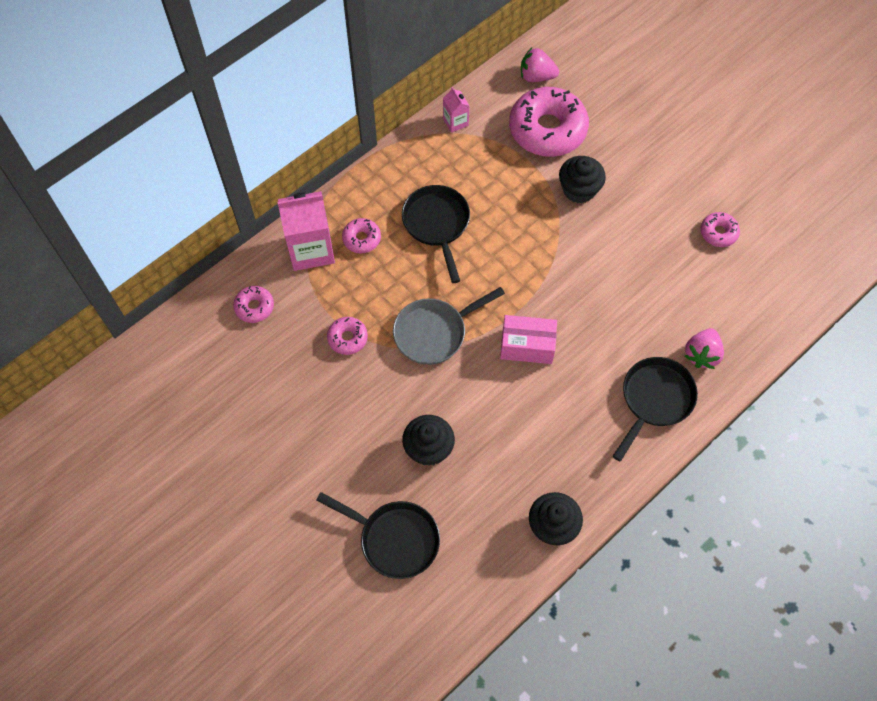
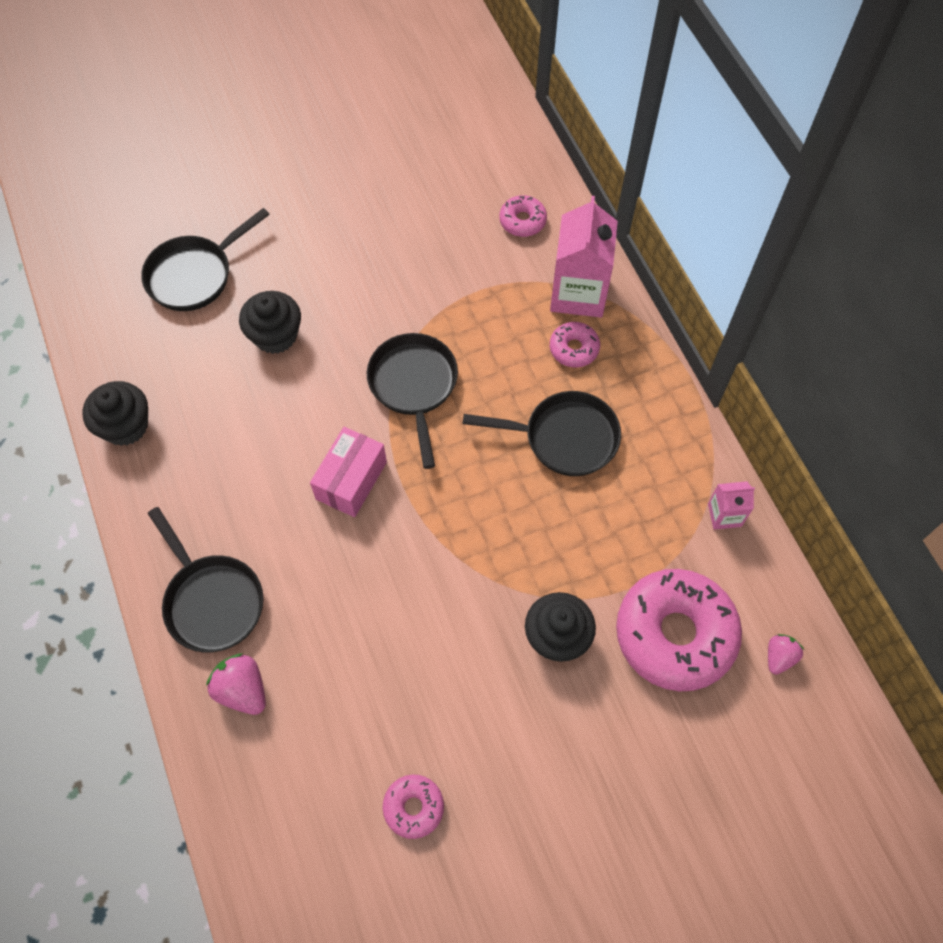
camera: 110 degrees right, 0 degrees up
(347, 338) = (445, 297): pink donut -> none
(434, 332) = (414, 386): grey pan -> black pan
(536, 76) = (779, 657): pink strawberry -> pink strawberry, size x0.65

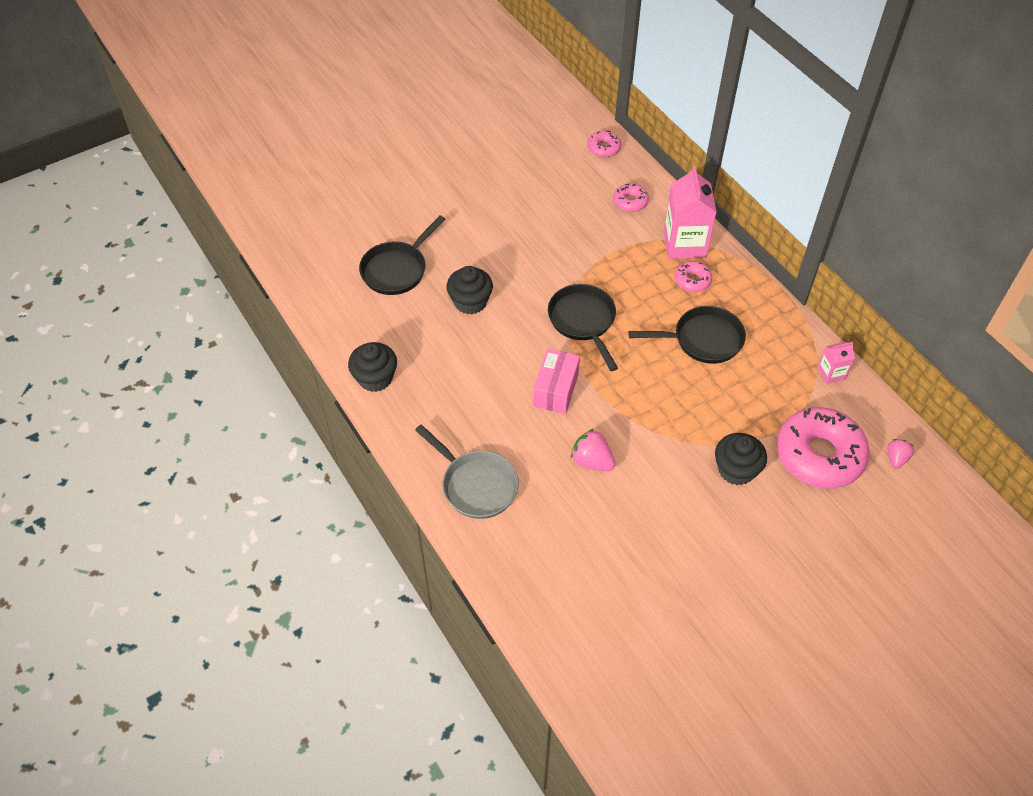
camera: 10 degrees left, 10 degrees down
(212, 601) = (476, 485): black pan -> grey pan
(242, 690) = (517, 540): pink strawberry -> pink strawberry (592, 461)
(413, 807) = (666, 597): pink donut -> pink donut (603, 148)

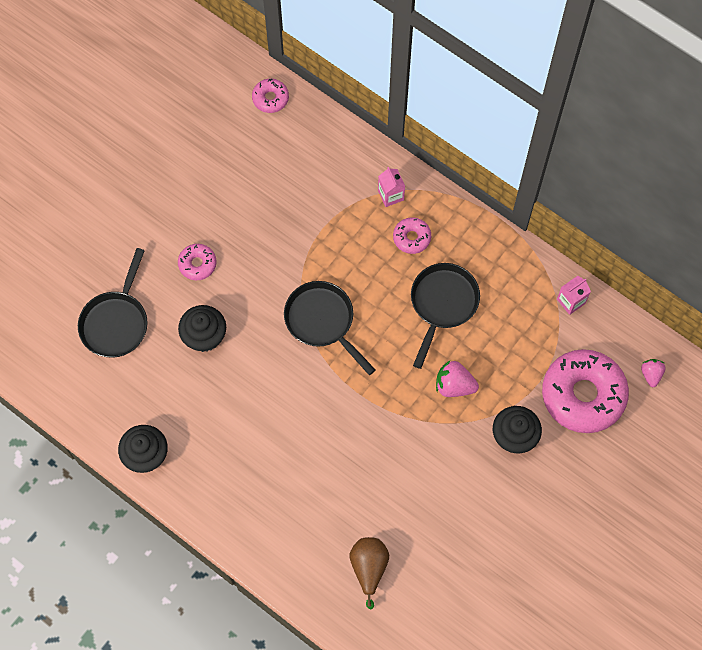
camera: 20 degrees left, 15 degrees up
(476, 485) = (286, 536): grey pan -> none
(546, 539) = (369, 568): none -> brown pear
(556, 390) = (323, 408): pink box -> none
(592, 461) = (382, 473): pink strawberry -> pink strawberry (454, 385)
(630, 202) = (320, 160): pink donut -> pink donut (197, 264)
(684, 244) = (390, 195): pink carton -> pink carton, size x0.50
(703, 340) = (442, 304): black pan -> black pan turned 45 degrees counterclockwise

